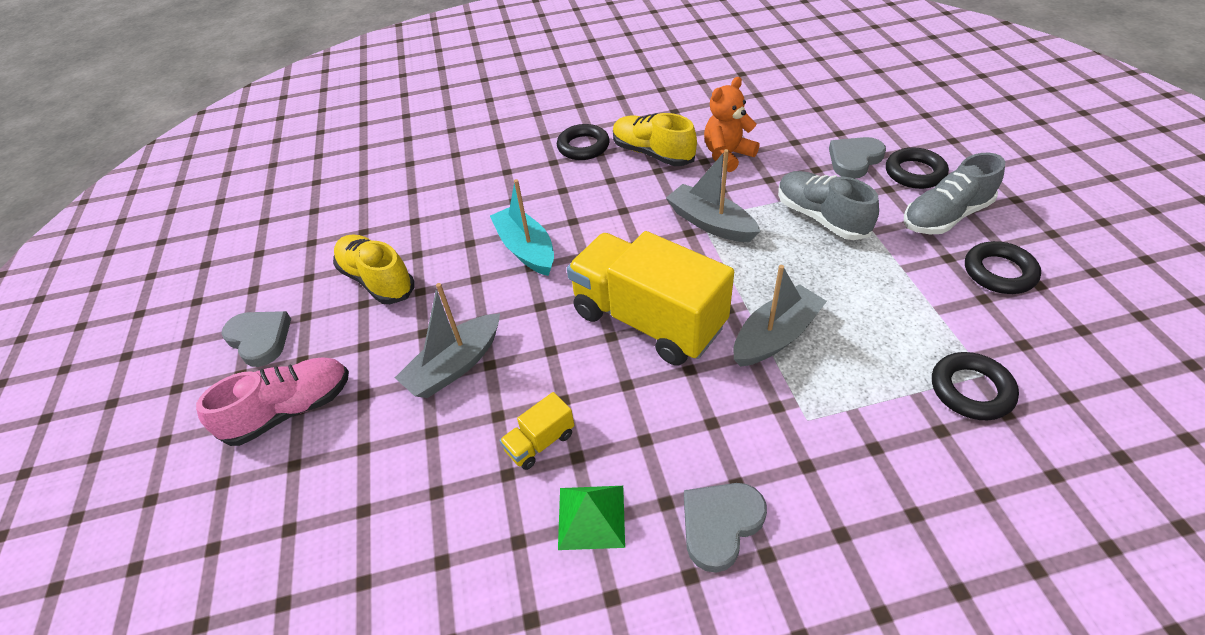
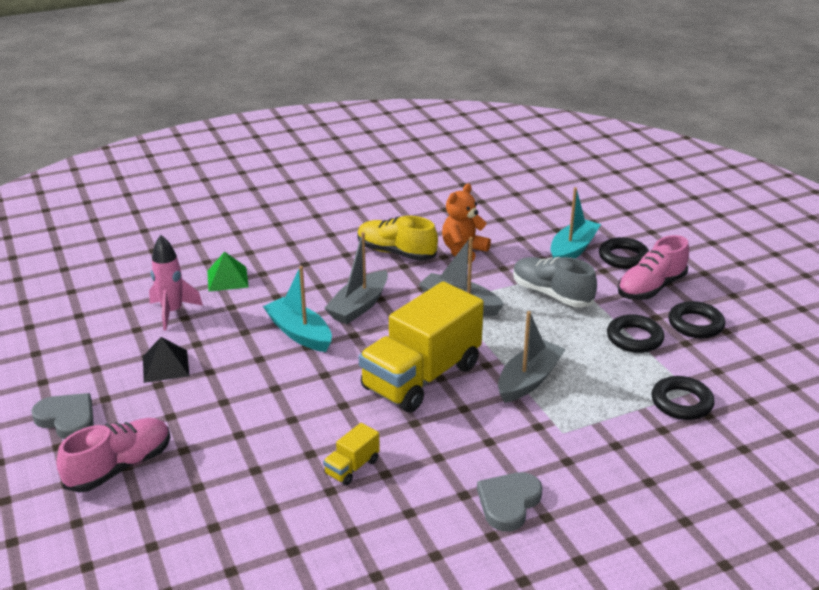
camera: 15 degrees left, 15 degrees down
(377, 280) = (165, 366): yellow shoe -> black pyramid
(404, 213) = (172, 312): none -> pink rocket
(455, 366) = (261, 423): grey boat -> grey boat (359, 306)
(583, 147) = (330, 250): black ring -> black ring (634, 338)
(591, 516) = (407, 509): green pyramid -> green pyramid (227, 278)
(648, 320) = (421, 377): yellow truck -> yellow truck turned 75 degrees counterclockwise
(854, 160) = (572, 250): grey heart -> turquoise boat
(945, 216) = (651, 288): grey shoe -> pink shoe

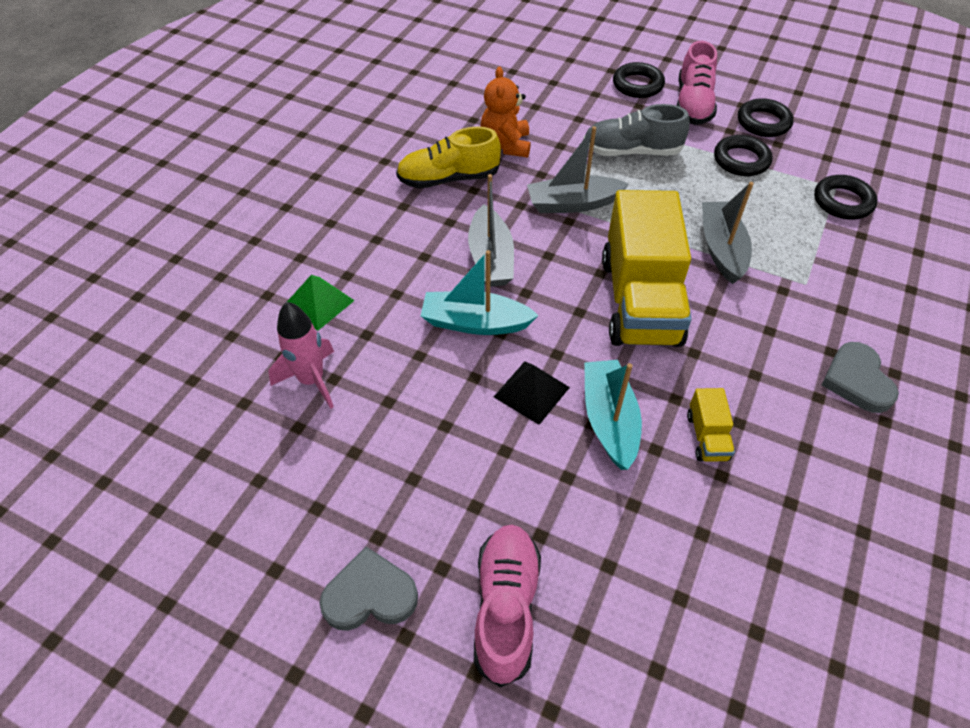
camera: 40 degrees left, 20 degrees up
(165, 366) = (391, 450): black pyramid -> black pyramid (531, 392)
(572, 250) = (591, 97): turquoise boat -> turquoise boat (609, 420)

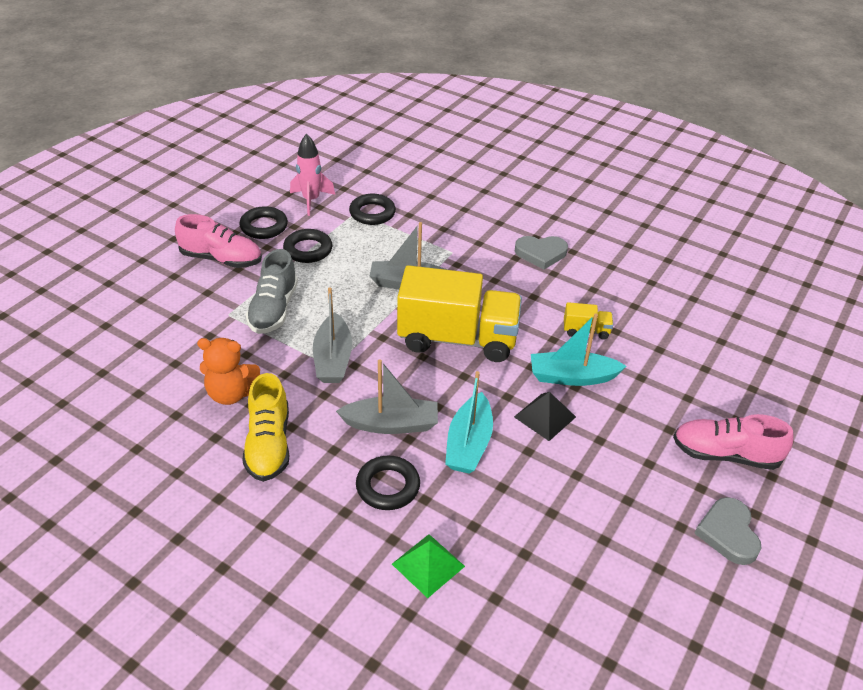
camera: 85 degrees left, 10 degrees down
(311, 380) = (526, 571): pink rocket -> pink rocket (311, 200)
(637, 85) = (175, 286): black ring -> black ring (388, 486)

